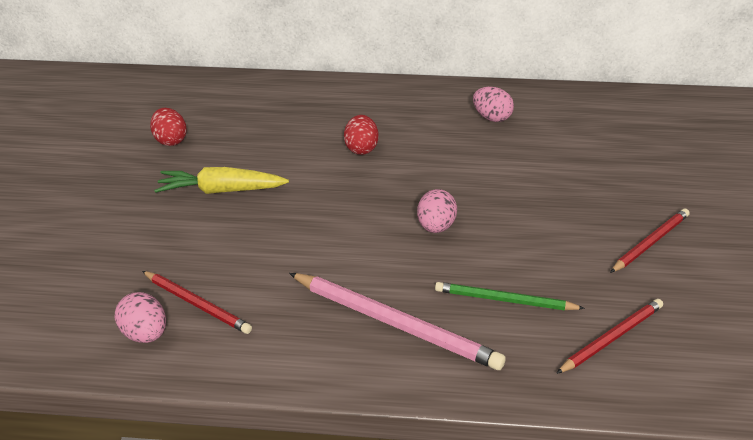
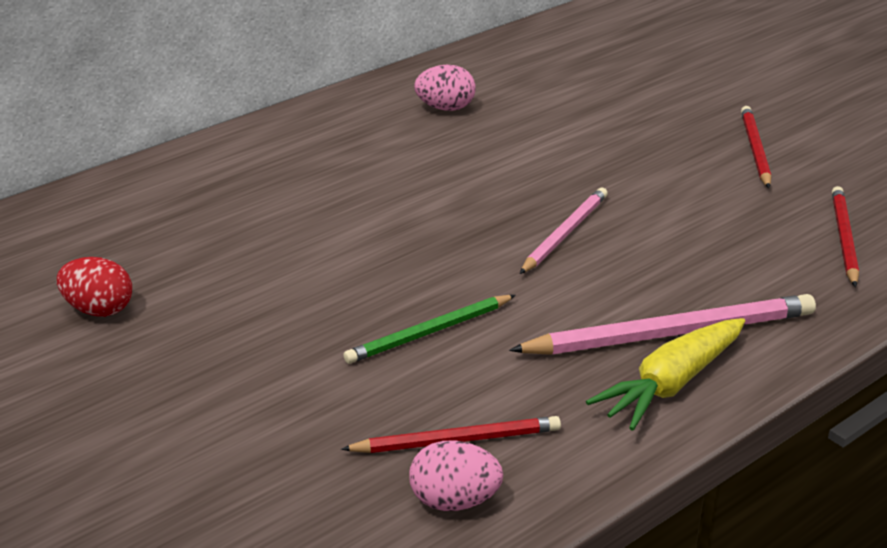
camera: 45 degrees left, 5 degrees down
(221, 191) = (273, 325): yellow carrot -> yellow carrot (670, 385)
(361, 149) = (360, 201): red egg -> none
(435, 227) = (564, 233): pink egg -> pink pencil
(504, 300) = (724, 259): green pencil -> green pencil (429, 333)

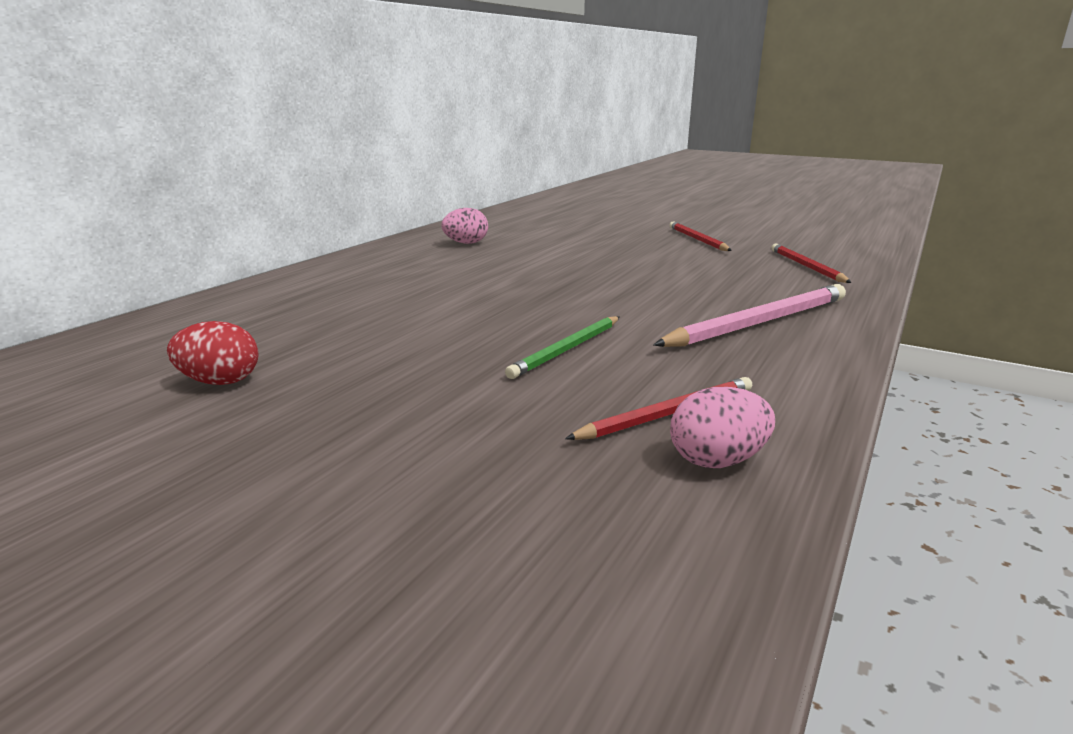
camera: 20 degrees left, 10 degrees down
(564, 233) = (617, 286): pink pencil -> none
(670, 385) = (798, 349): yellow carrot -> none

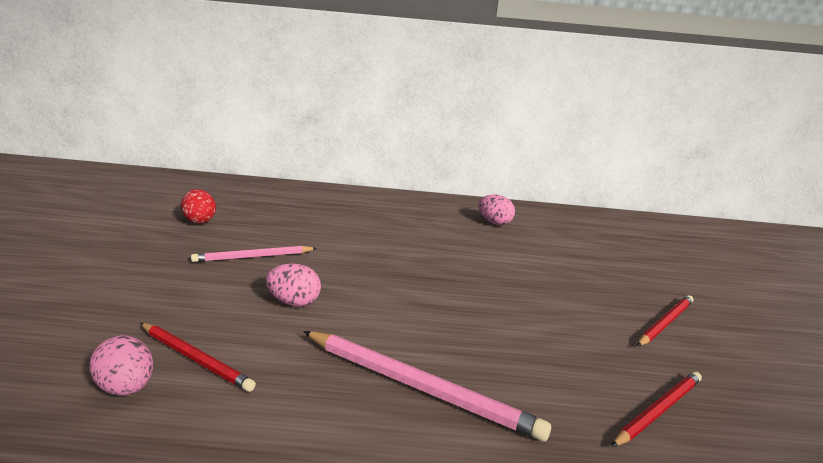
camera: 60 degrees right, 0 degrees up
(415, 357) = (253, 257): none -> pink pencil
(567, 349) = (294, 302): green pencil -> pink egg

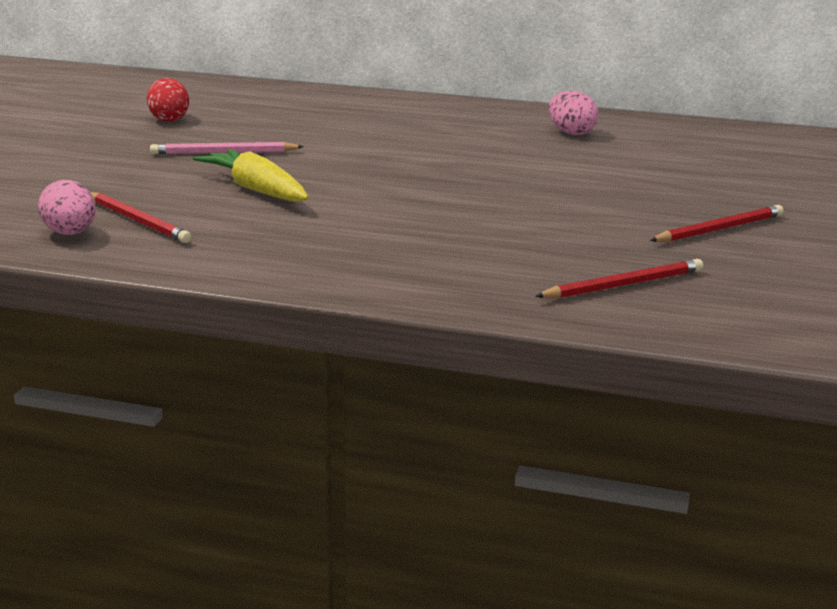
camera: 15 degrees right, 0 degrees up
(294, 302) = (256, 189): pink egg -> yellow carrot
(419, 386) = (361, 252): pink pencil -> none

